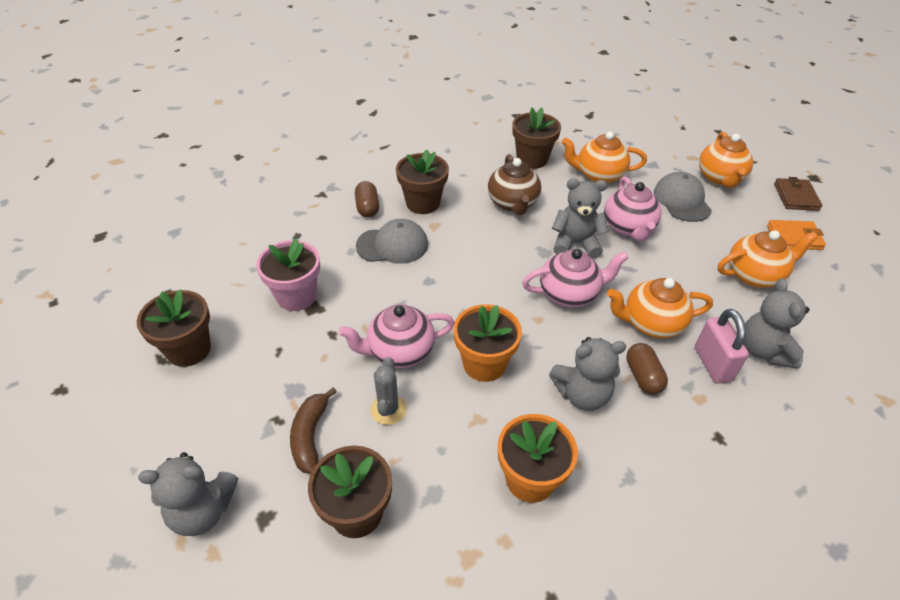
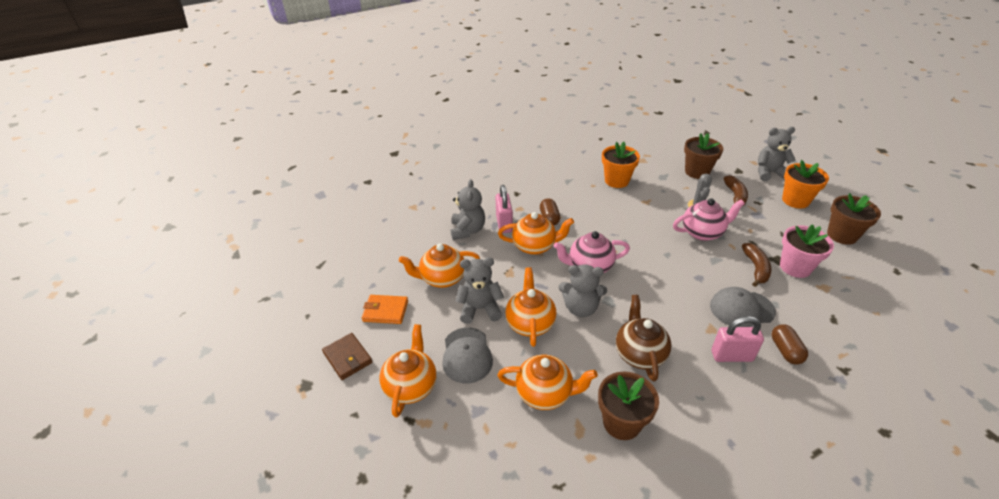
camera: 175 degrees left, 5 degrees down
(349, 294) = (756, 268): none -> brown banana
(423, 203) = (731, 356): brown flower pot -> pink padlock
(484, 364) = (647, 225): orange flower pot -> orange flower pot (795, 200)
(582, 394) = (587, 211): grey teddy bear -> grey teddy bear (480, 309)
(628, 228) = (530, 323): pink teapot -> orange teapot
(796, 197) = (347, 358): brown wallet -> brown wallet turned 45 degrees counterclockwise

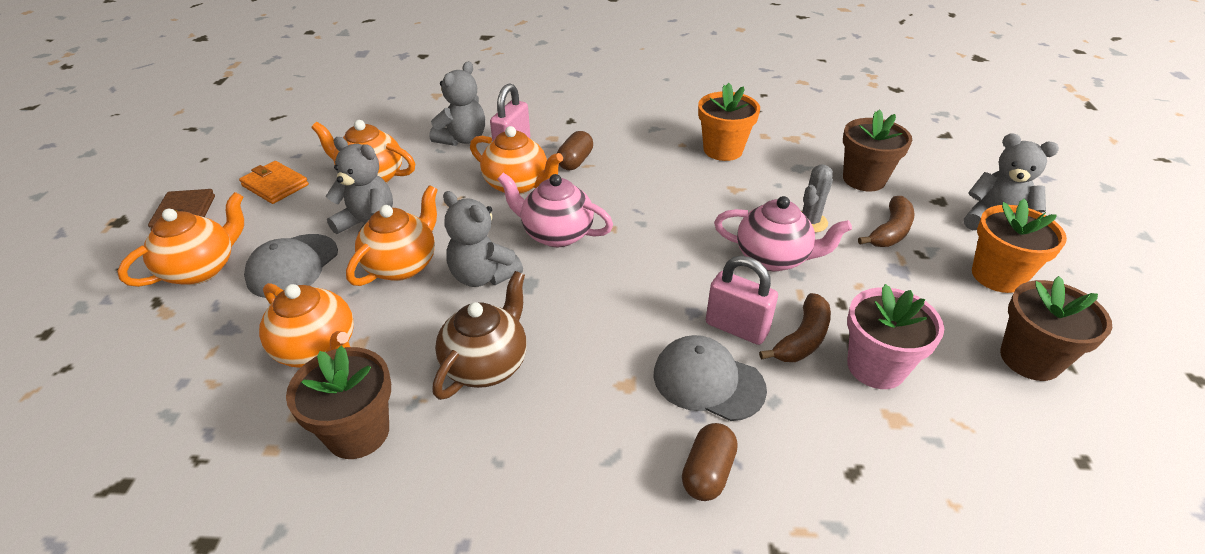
camera: 30 degrees right, 0 degrees up
(731, 356) = (612, 434): pink padlock -> pink padlock (736, 328)

